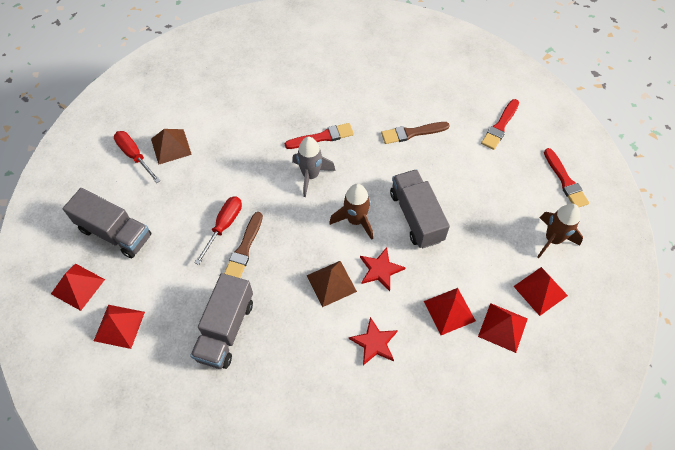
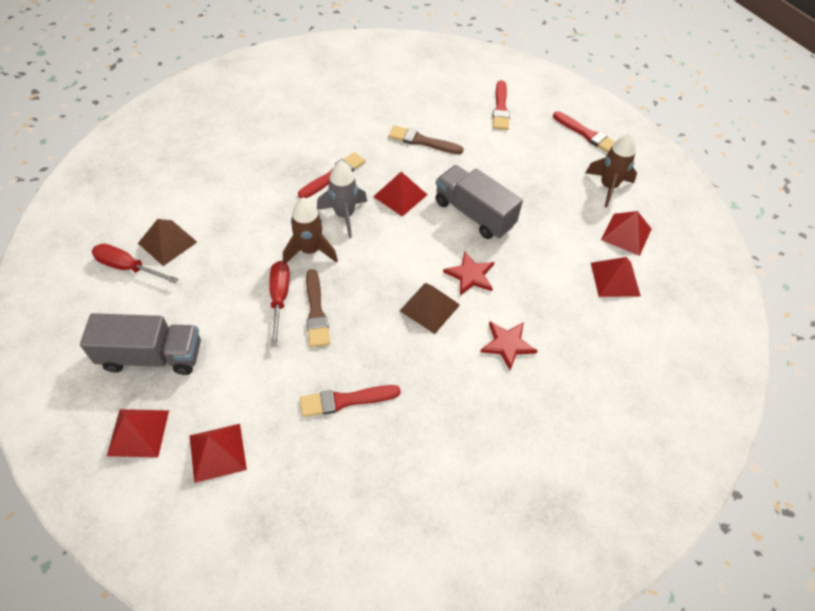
camera: 30 degrees left, 5 degrees down
(225, 329) = (345, 400): grey truck -> red brush
(355, 220) = (417, 240): brown rocket -> brown rocket (310, 251)
(412, 133) = (422, 141): brown brush -> brown brush turned 60 degrees clockwise
(449, 311) = (559, 285): red pyramid -> red pyramid (400, 195)

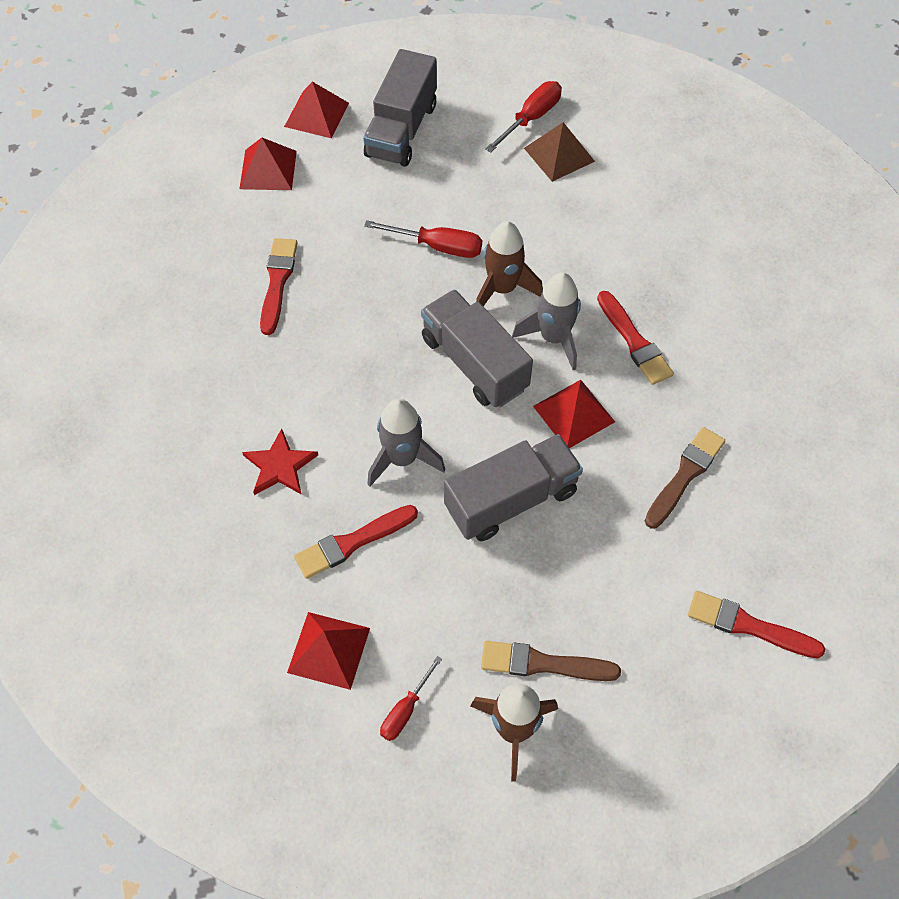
camera: 110 degrees right, 5 degrees up
(316, 312) = (405, 278): brown brush -> brown brush (543, 663)
(380, 253) = (474, 363): none -> grey truck
(430, 307) = (368, 396): brown pyramid -> none
(470, 275) = (402, 459): red star -> grey rocket
(586, 134) = (652, 753): red brush -> red brush (352, 542)
(626, 234) = (405, 710): red pyramid -> red screwdriver

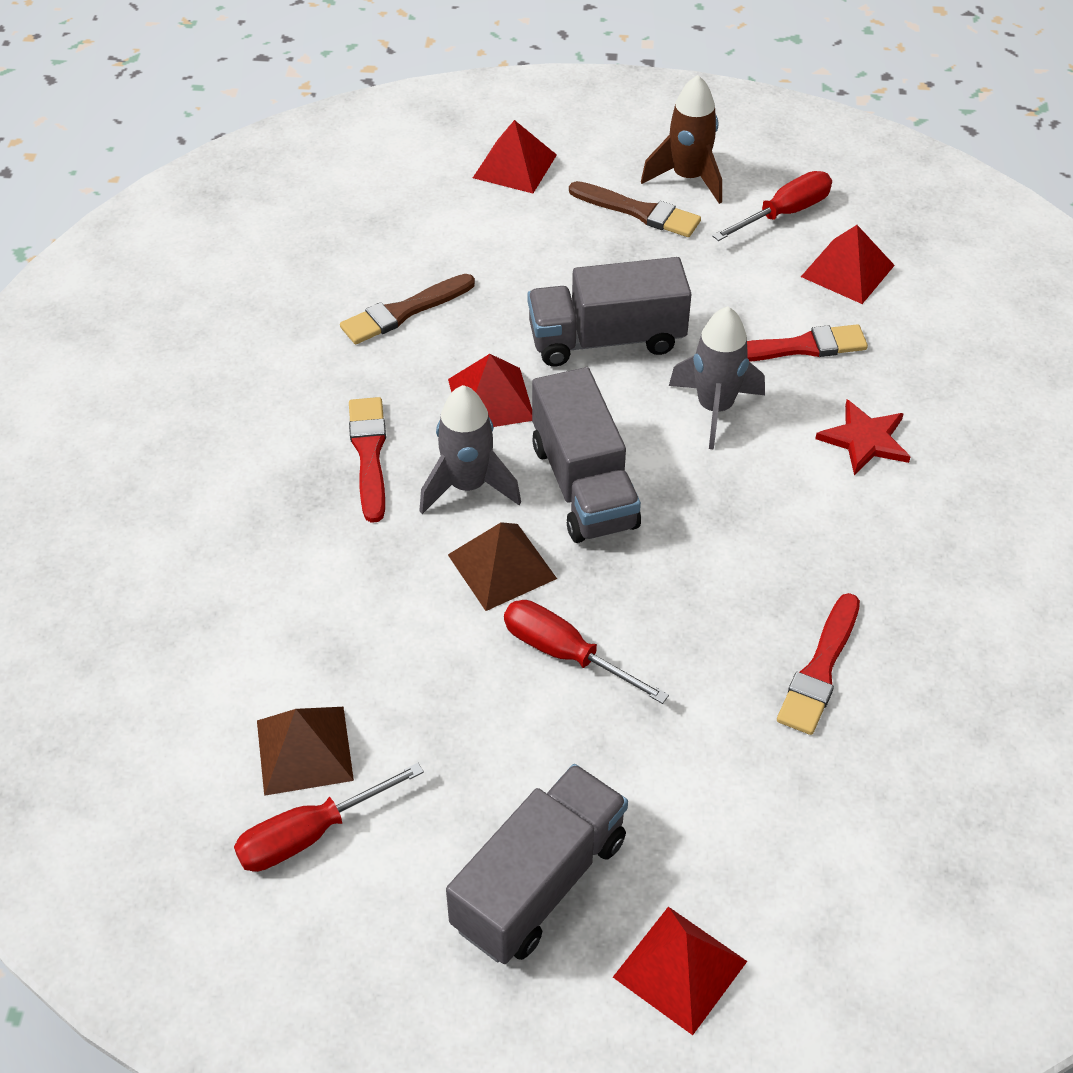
camera: 160 degrees left, 10 degrees down
(268, 170) = (795, 875): red pyramid -> red pyramid (515, 166)
(405, 710) = (784, 213): red screwdriver -> red screwdriver, size x1.53
(502, 289) = (502, 566): brown rocket -> brown pyramid
(748, 626) = (427, 189): red brush -> none

